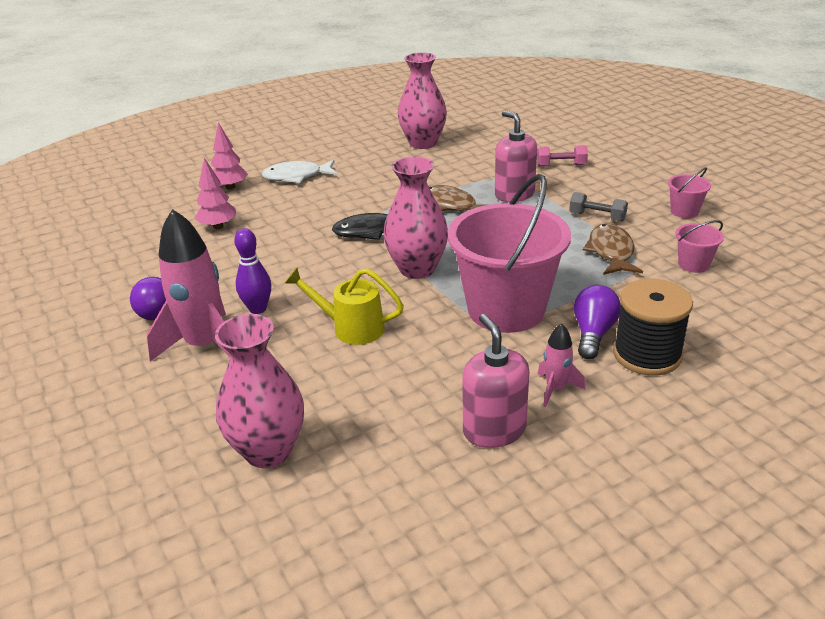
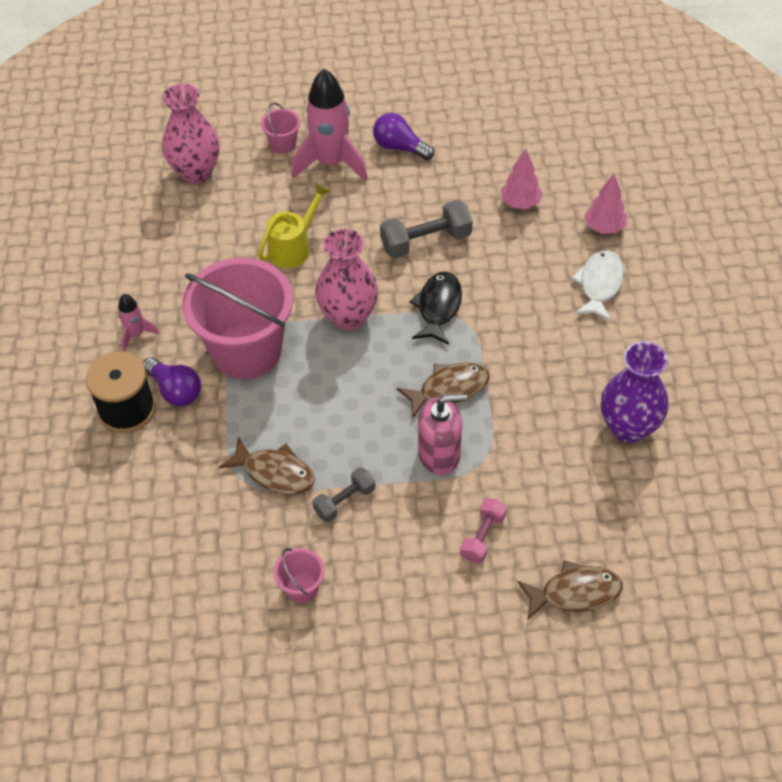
camera: 115 degrees right, 20 degrees up
(257, 309) = (360, 200): purple bowling pin -> none
(294, 257) = (426, 241): none -> grey dumbbell
(423, 143) = (628, 427): pink vase -> purple vase
(494, 430) = (127, 284): pink soap dispenser -> none
(563, 133) = (575, 593): none -> brown fish
(693, 264) = (209, 525): pink bucket -> pink bucket (283, 144)

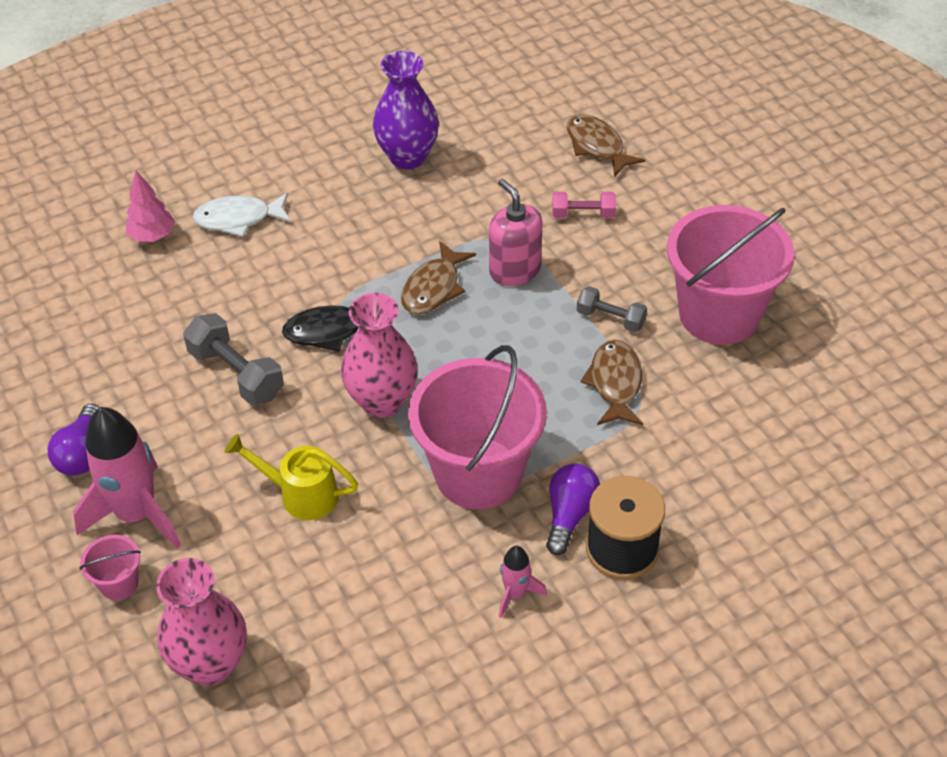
camera: 115 degrees left, 5 degrees down
(301, 588) = (719, 314): pink bucket -> pink bucket, size x2.40
(449, 389) = (434, 288): brown fish -> brown fish turned 105 degrees counterclockwise
(520, 203) = (141, 312): pink tree -> none

